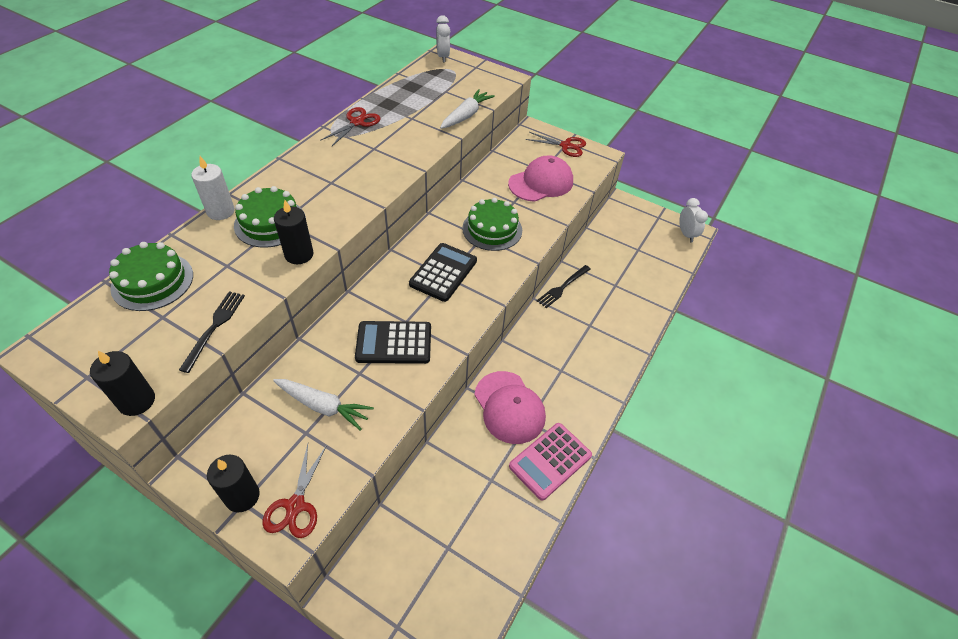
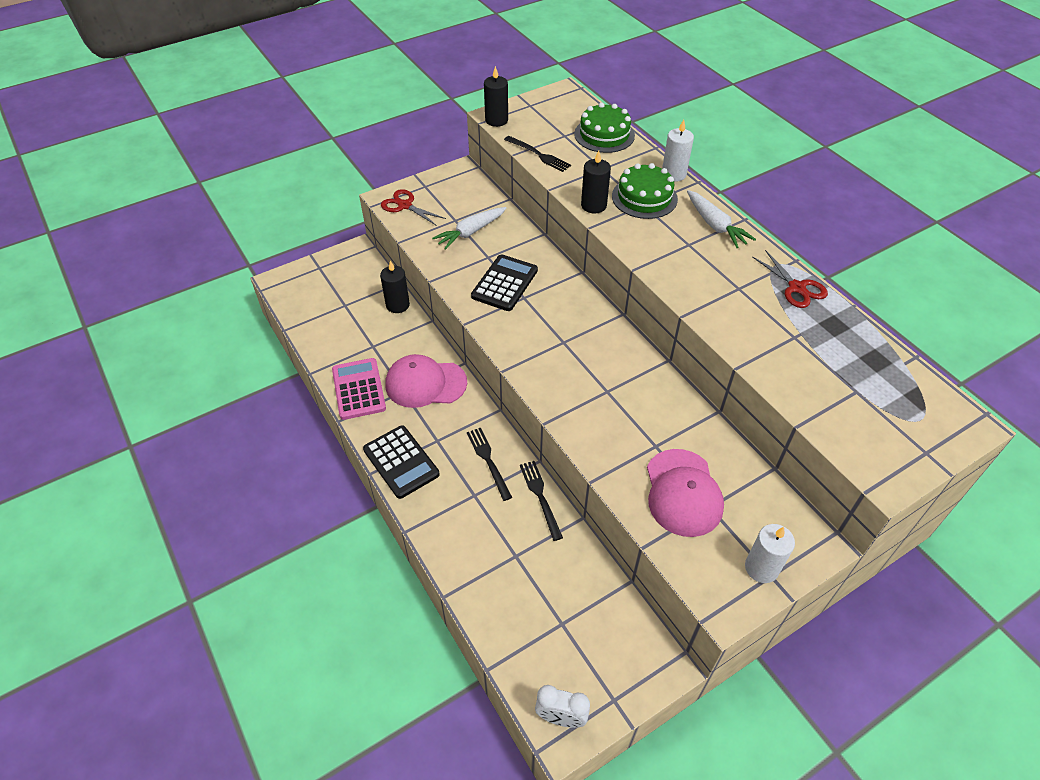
camera: 120 degrees right, 0 degrees up
(242, 496) = (429, 186): black candle -> black candle (397, 305)
(443, 57) = (963, 422): white clock -> none
(443, 272) = (570, 341): black calculator -> black calculator (401, 462)
(466, 115) = (786, 391): white carrot -> white carrot (715, 225)
(492, 229) = (615, 405): green cake -> none
(555, 328) = (488, 460): none -> black fork
(566, 146) = (761, 568): red scissors -> white candle

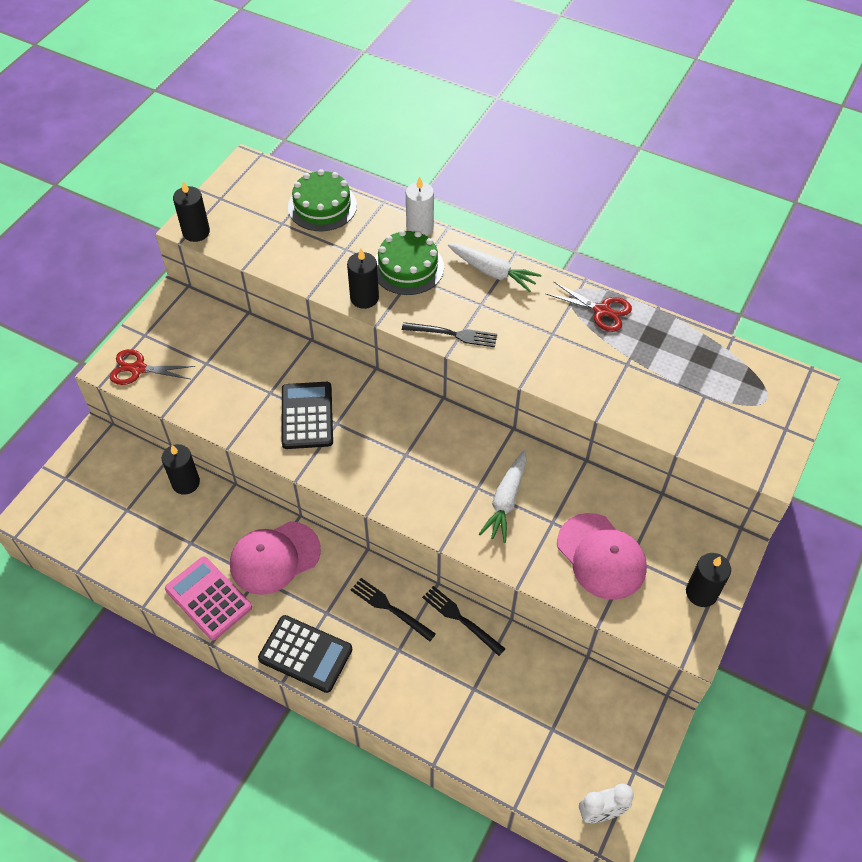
camera: 30 degrees left, 5 degrees up
(470, 232) = (232, 371): white carrot -> white carrot (506, 501)
(539, 155) = (271, 259): black fork -> black fork (454, 334)
(761, 568) = (701, 593): white candle -> black candle

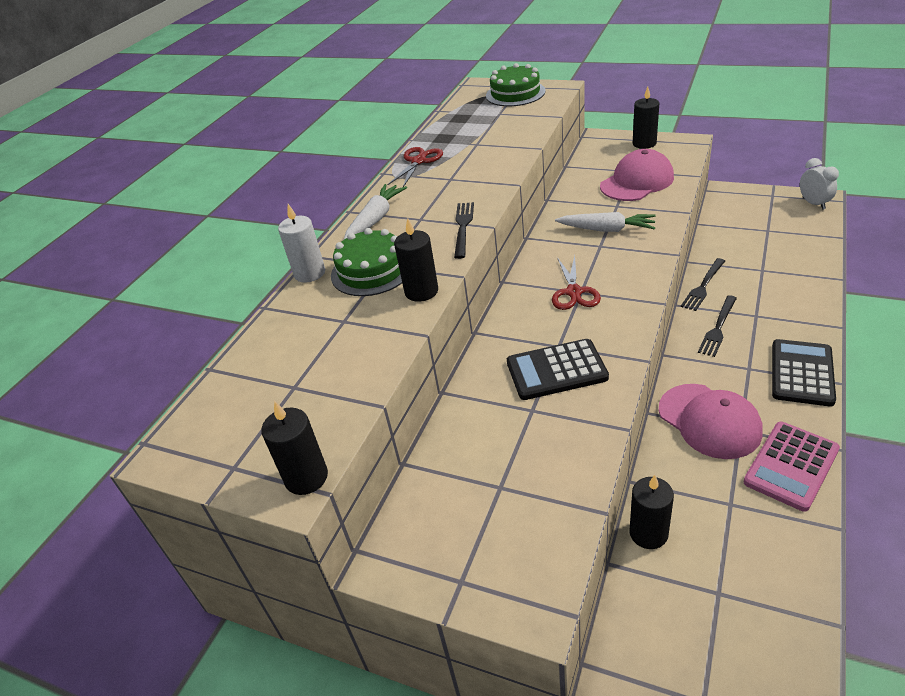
camera: 90 degrees left, 15 degrees down
(138, 369) = (529, 569): red scissors -> red scissors (574, 292)
(322, 206) = (265, 356): green cake -> green cake (515, 93)

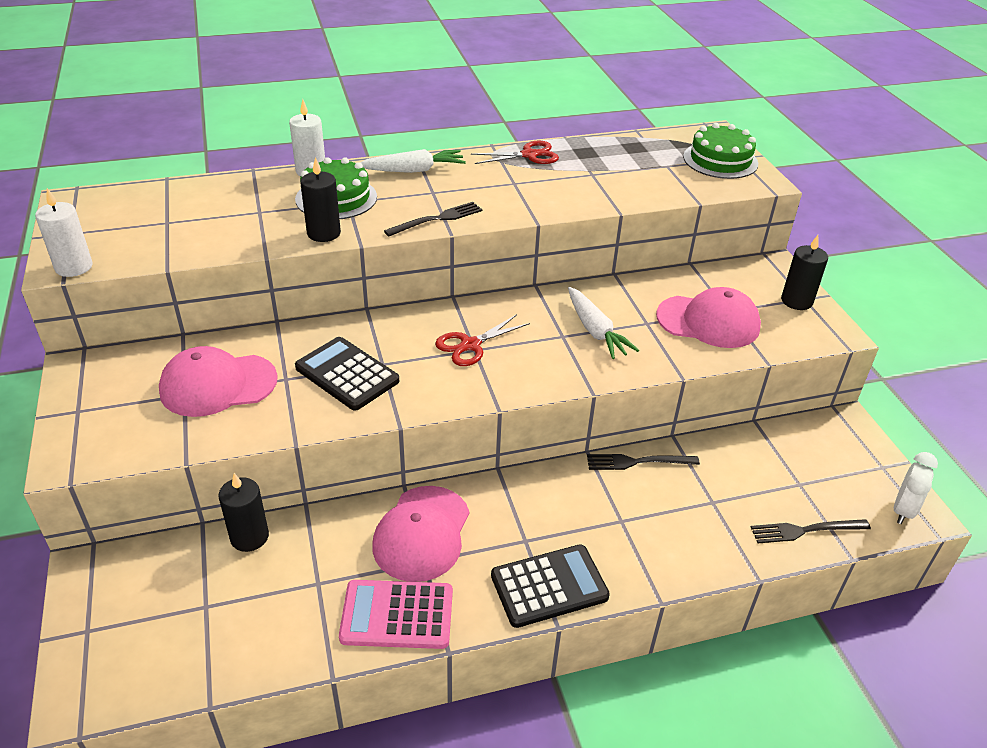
camera: 45 degrees right, 0 degrees up
(306, 477) = (74, 267): black candle -> white candle
(505, 458) = (218, 385): none -> pink cap
(718, 328) = (573, 496): black fork -> black fork (804, 531)

